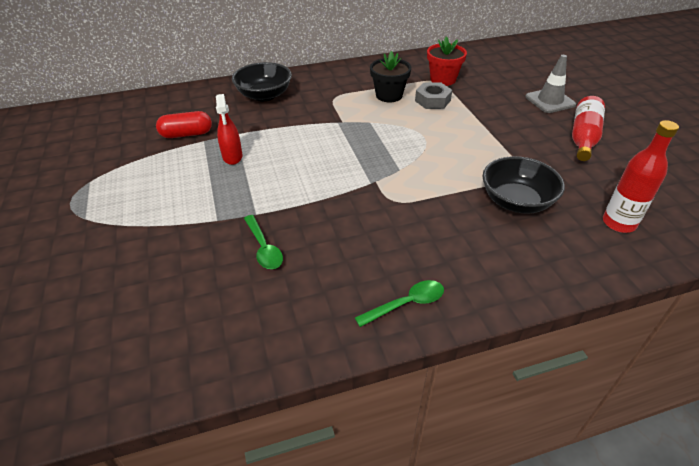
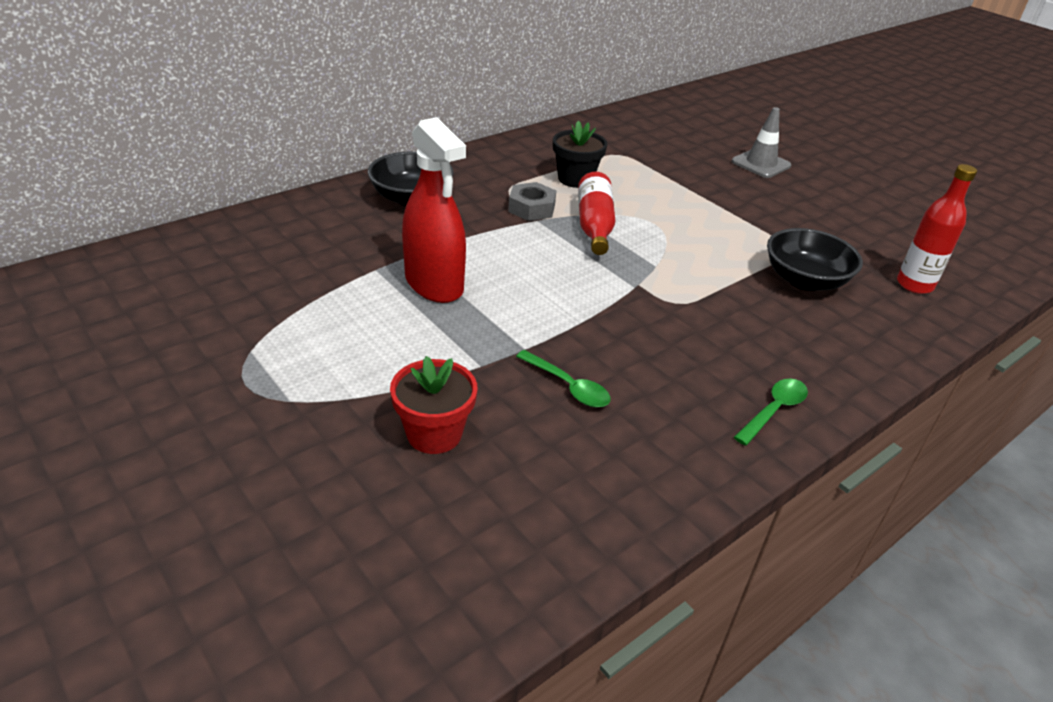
camera: 25 degrees left, 5 degrees down
(187, 134) = (343, 265): red capsule -> none
(232, 156) = (434, 284): red spray bottle -> red spray bottle, size x1.79
(432, 100) = (632, 179): grey nut -> grey nut (531, 208)
(443, 79) = (625, 152): red flower pot -> red flower pot (434, 434)
(583, 137) = (822, 200): red bottle -> red bottle (594, 225)

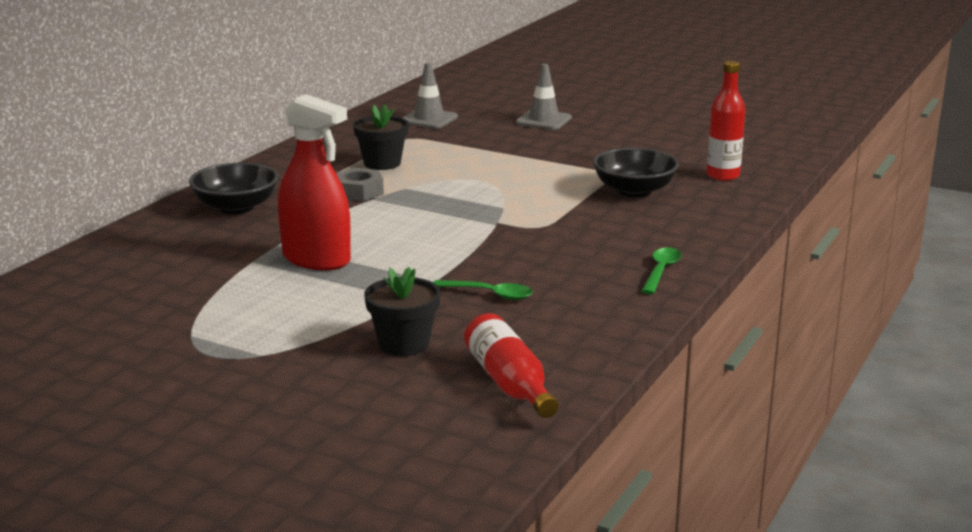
camera: 20 degrees left, 15 degrees down
(434, 434) = (404, 344): red flower pot -> black flower pot
(594, 225) = (427, 192): red bottle -> red bottle (509, 383)
(652, 137) = (429, 119): none -> grey traffic cone

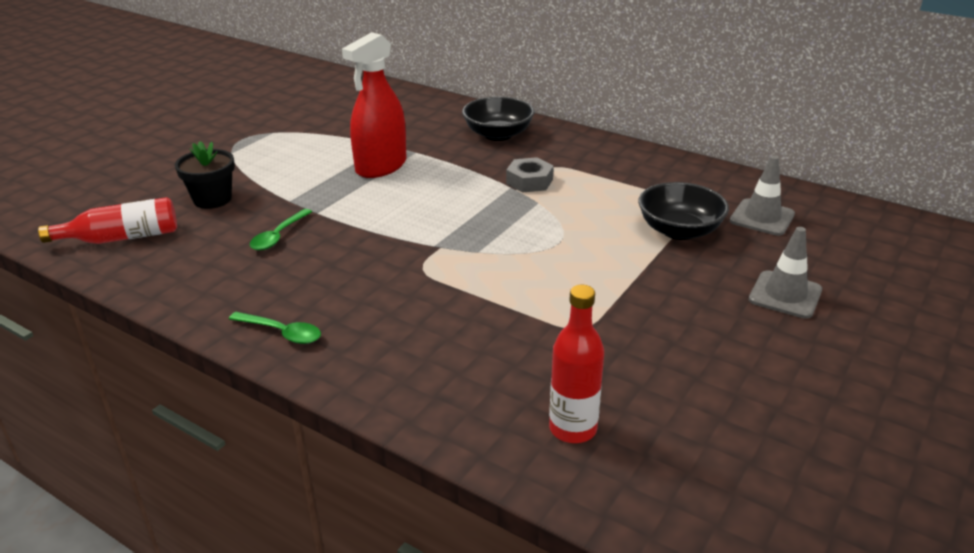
camera: 95 degrees right, 10 degrees up
(382, 163) = (608, 191): black flower pot -> none
(634, 191) = (518, 341): black bowl -> black bowl (679, 230)

